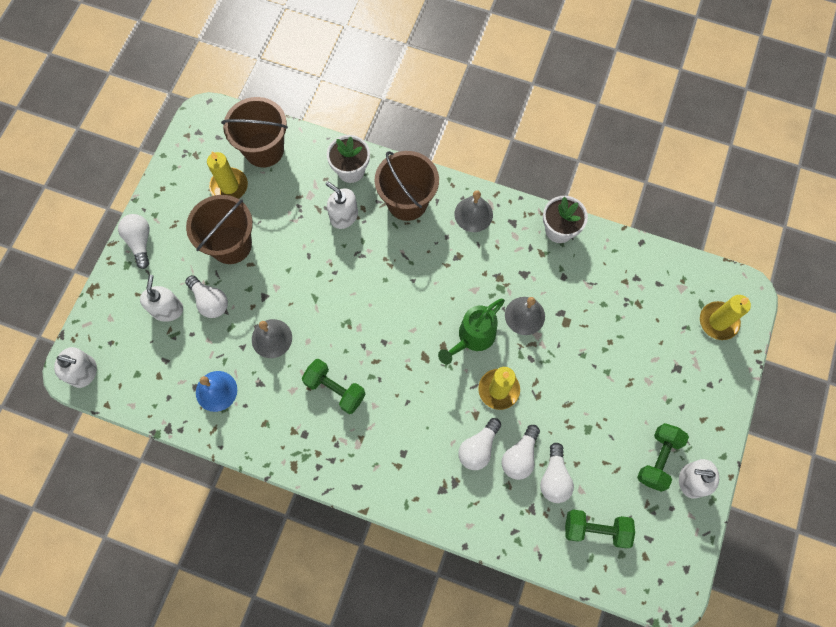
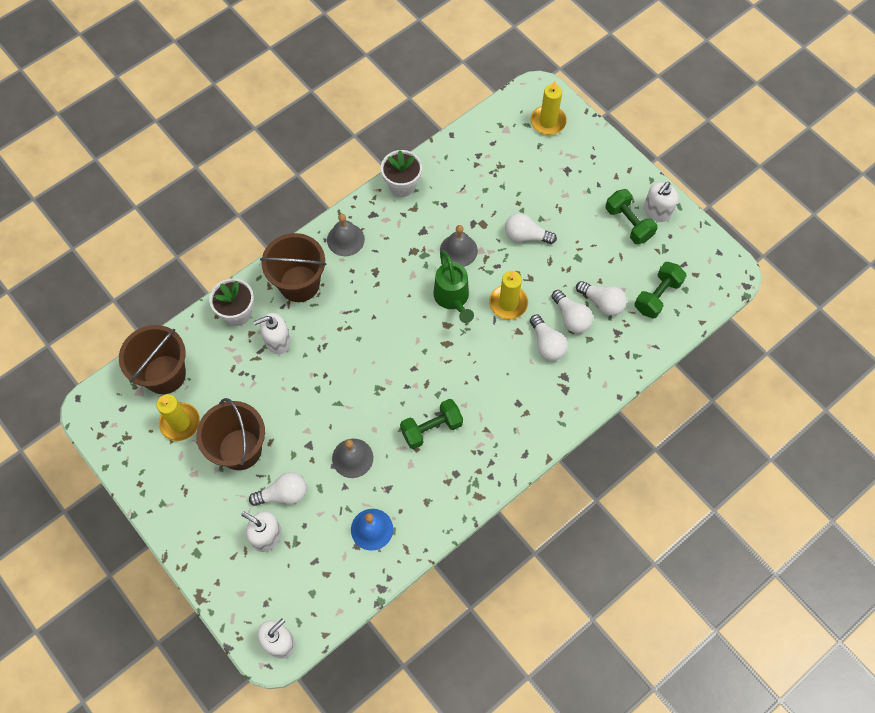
camera: 60 degrees left, 5 degrees down
(140, 242) = (181, 530): white light bulb -> white light bulb (526, 236)

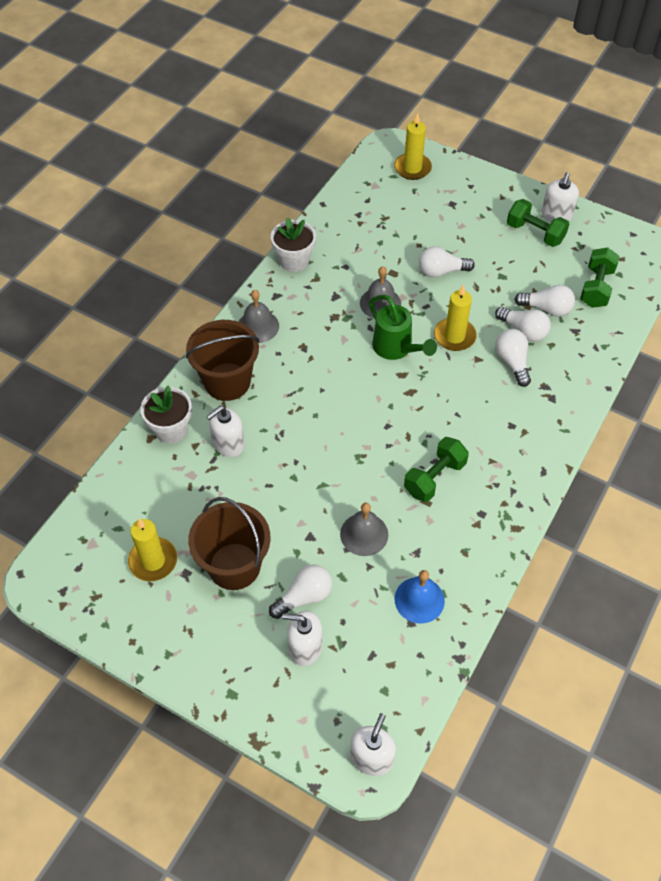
camera: 20 degrees left, 10 degrees down
(164, 374) = (114, 516): brown bucket -> none
(547, 344) = (512, 362): white light bulb -> white light bulb turned 150 degrees counterclockwise

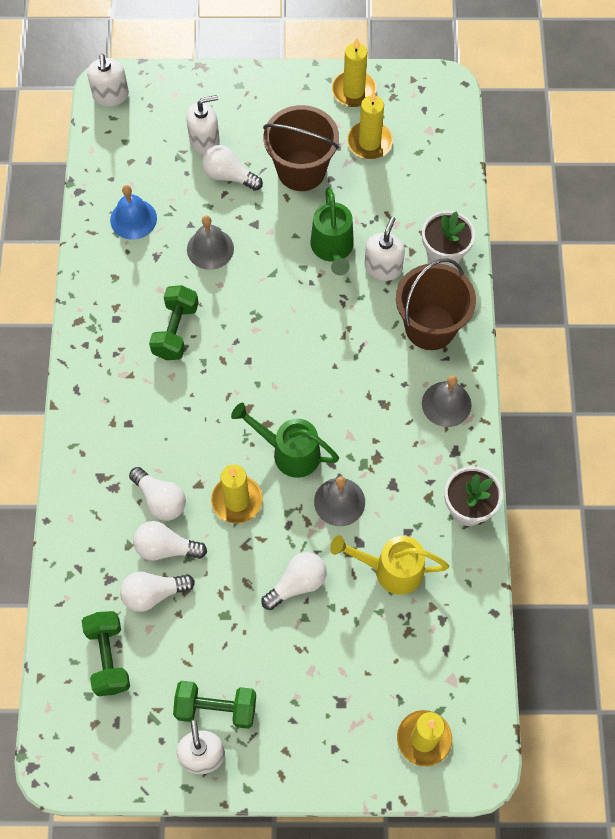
camera: 150 degrees right, 10 degrees up
(126, 623) = (354, 91): none -> yellow candle
(258, 480) = (332, 249): none -> green watering can
(304, 596) = (229, 176): white light bulb -> white light bulb turned 90 degrees clockwise
(372, 252) = (391, 569): none -> yellow watering can

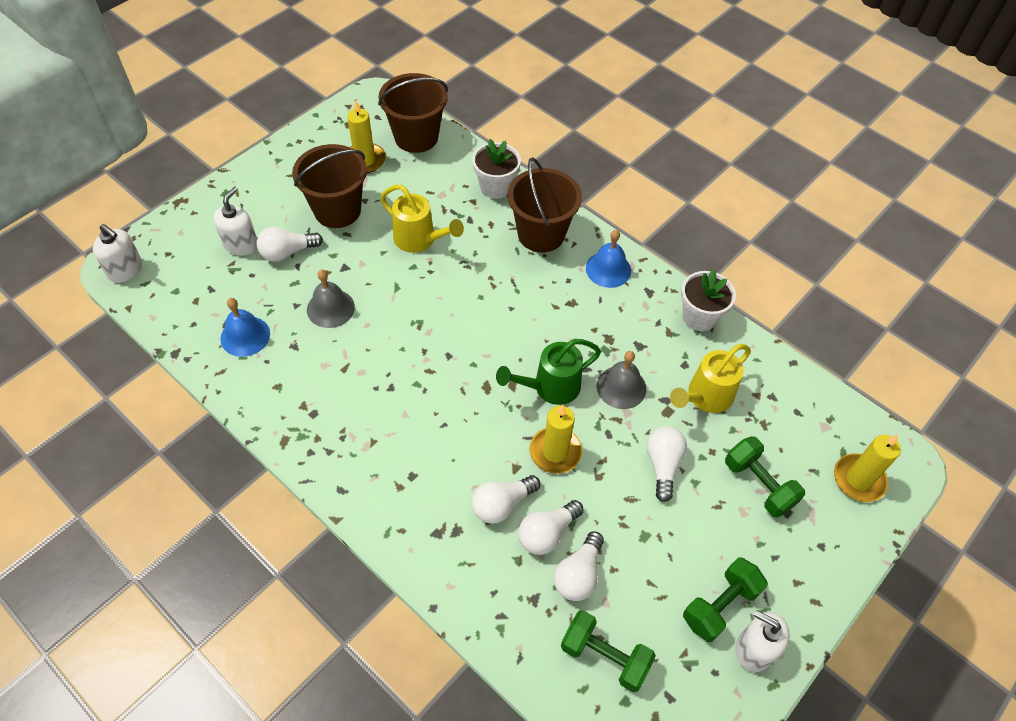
camera: 50 degrees left, 10 degrees down
(160, 500) = (502, 504): white light bulb -> white light bulb turned 150 degrees clockwise
(175, 331) = (371, 382): green dumbbell -> green dumbbell (758, 484)
(332, 249) = (419, 240): green watering can -> yellow watering can
(354, 91) = (316, 139): yellow candle -> none
(383, 267) = (467, 224): white soap dispenser -> none
(433, 154) = (416, 137): none -> brown bucket
(446, 404) = (608, 269): grey bell -> blue bell

